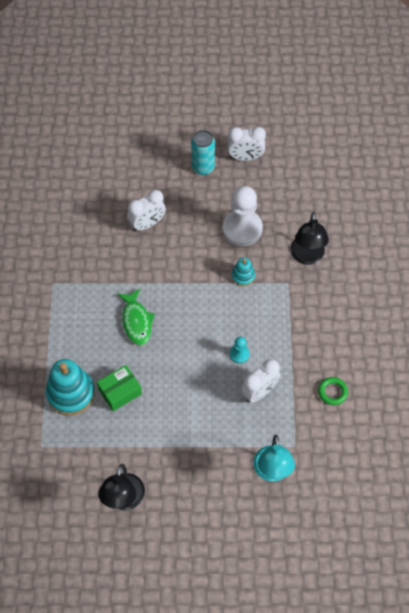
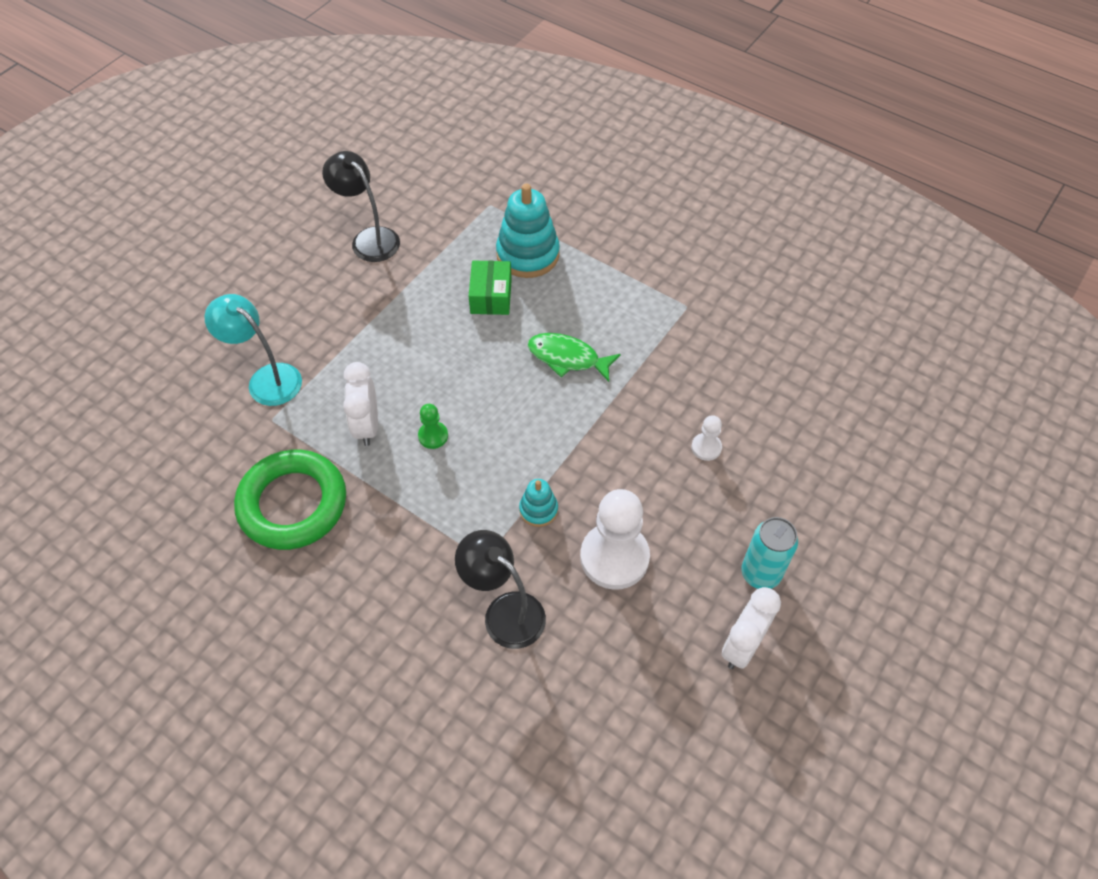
camera: 125 degrees right, 5 degrees down
(147, 224) = (706, 447): white clock -> white pawn
(239, 354) = (433, 436): turquoise pawn -> green pawn
(332, 392) = (293, 504): green ring -> green ring, size x2.37

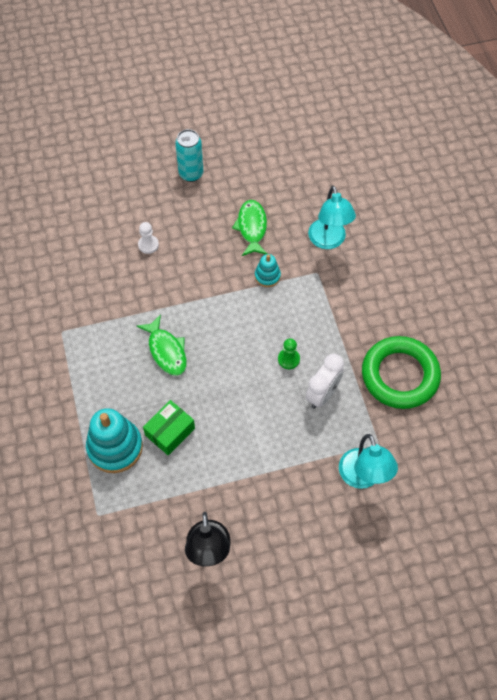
camera: 140 degrees left, 5 degrees up
(504, 612) = (328, 241): black lamp -> turquoise lamp
(614, 557) = (251, 227): white pawn -> green fish
(742, 646) = (232, 154): white clock -> none

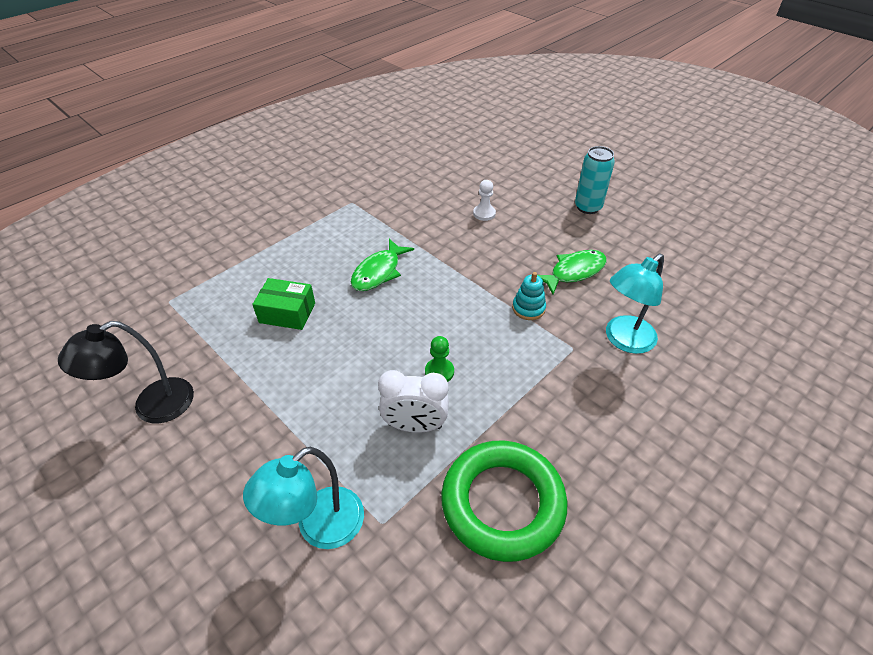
camera: 60 degrees right, 15 degrees down
(115, 447) = (249, 282): turquoise stacking toy -> none

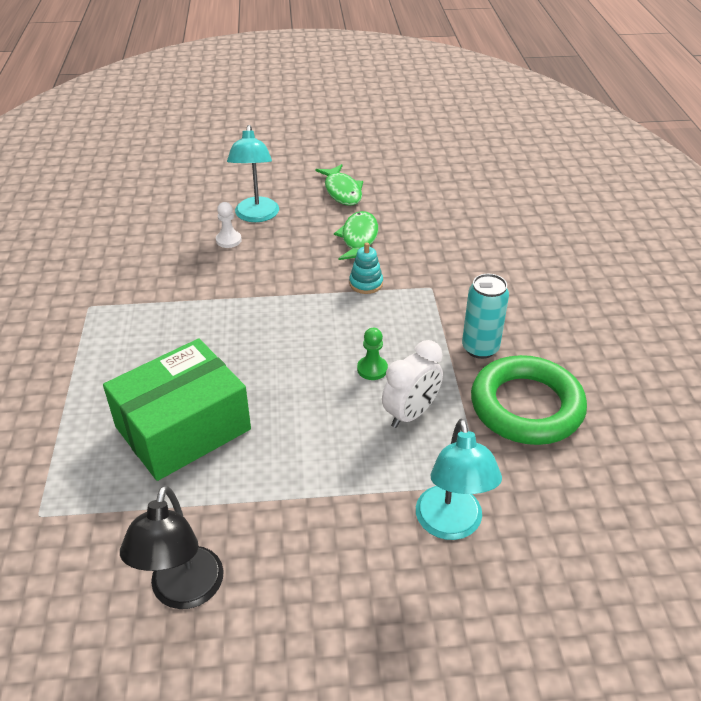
camera: 50 degrees left, 5 degrees down
(287, 313) = (183, 428): green box -> green box, size x1.88
(378, 272) = (212, 340): green fish -> green fish (342, 191)
(588, 207) = (301, 187): turquoise can -> turquoise can (480, 348)
(623, 340) = (452, 260): turquoise lamp -> turquoise lamp (256, 216)

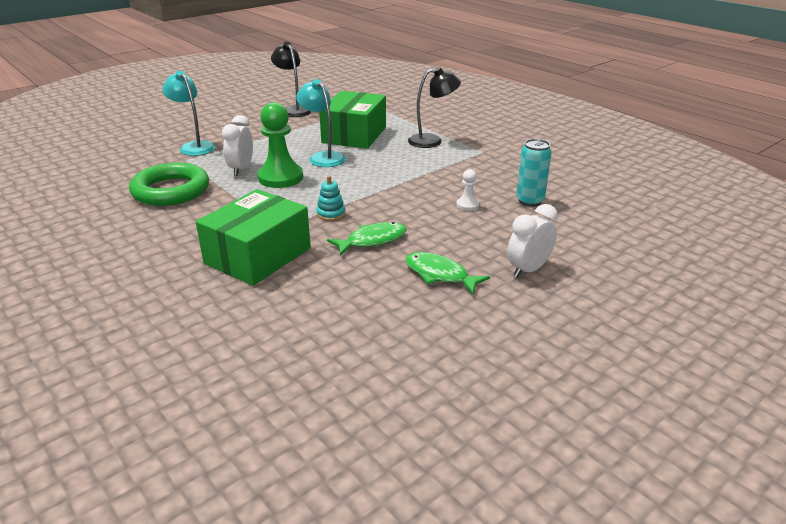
camera: 145 degrees right, 10 degrees down
(107, 357) = (432, 141): none -> black lamp
(256, 216) = (477, 227): turquoise lamp -> turquoise lamp (323, 157)
(276, 171) = (528, 270): none -> white clock
(358, 238) = (372, 240): green fish -> green fish turned 90 degrees counterclockwise
(372, 369) = (280, 178): green pawn -> green pawn, size x2.15
(471, 262) = (258, 256): none -> green box
(480, 348) = (216, 206): turquoise can -> turquoise can (529, 201)

